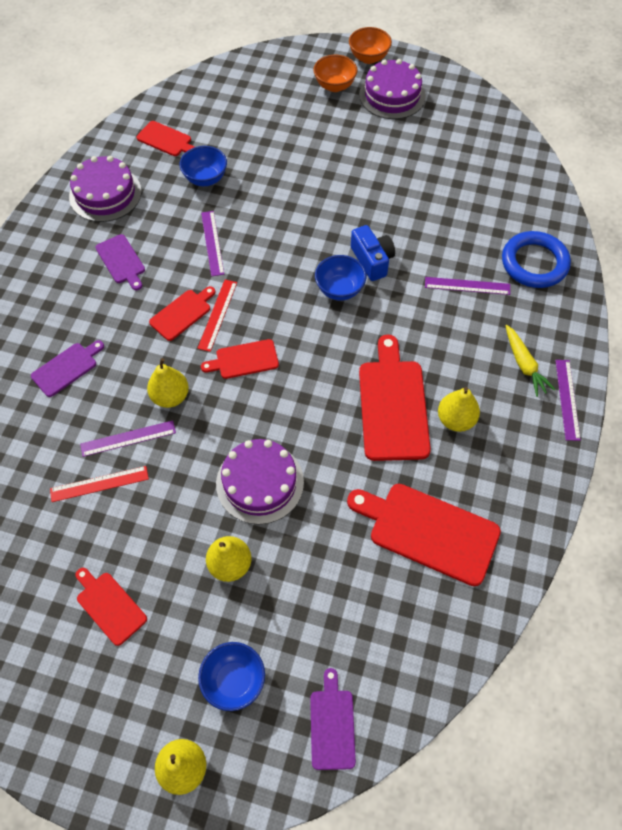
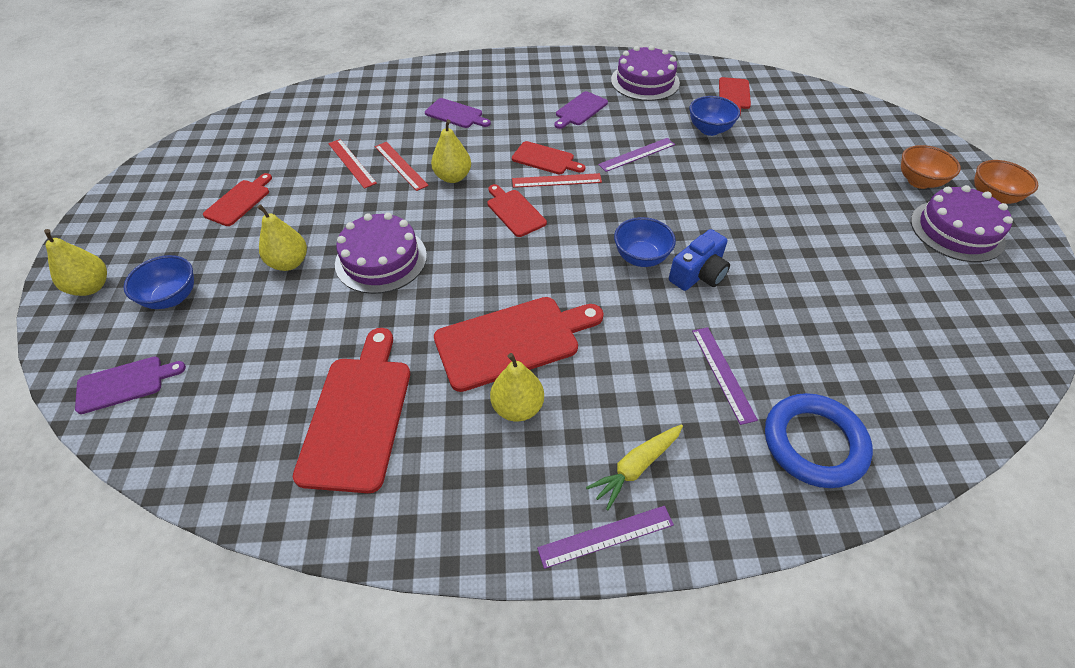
camera: 70 degrees right, 10 degrees down
(128, 438) = (400, 165): purple ruler -> red ruler

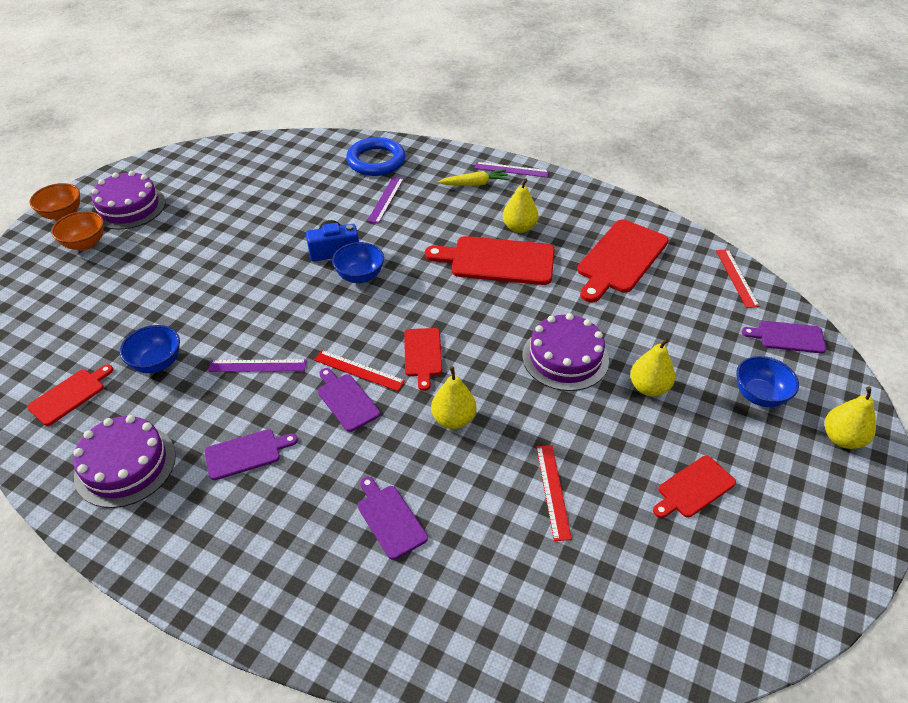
camera: 150 degrees left, 5 degrees down
(400, 165) = (499, 461): red ruler -> red ruler (736, 277)
(545, 159) = (346, 400): red cutting board -> purple cutting board

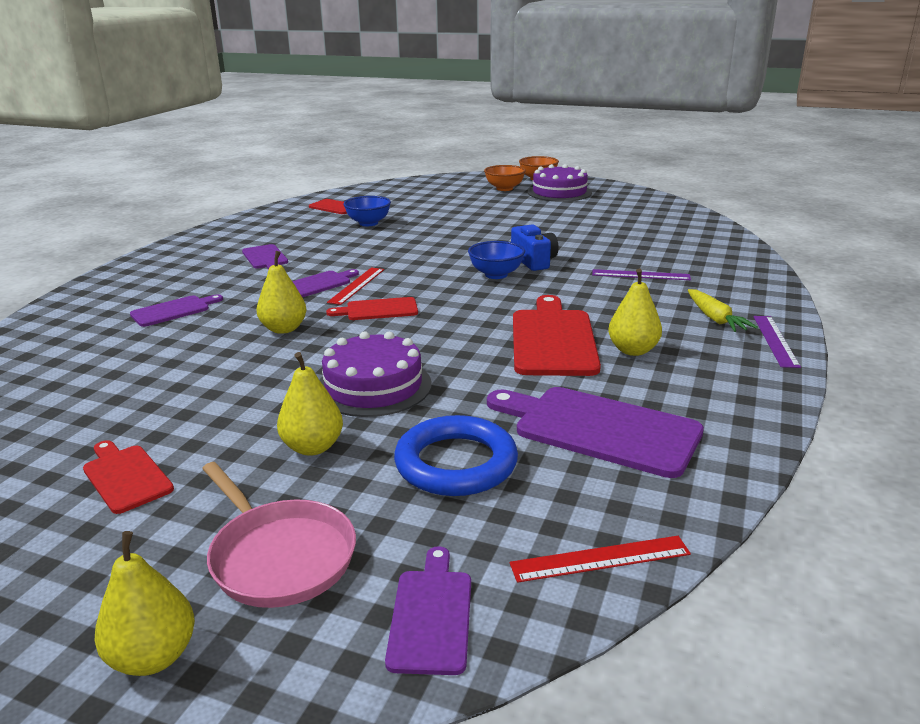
camera: 85 degrees right, 20 degrees down
(125, 465) = (266, 228): purple cake -> none
(257, 366) = (364, 251): purple ruler -> none
(376, 161) = (715, 265): blue ring -> blue ring (456, 463)
(553, 491) = (168, 382): red ruler -> none
(620, 259) = (599, 429): red cutting board -> purple cutting board
(759, 395) = (280, 556): blue bowl -> pink pan

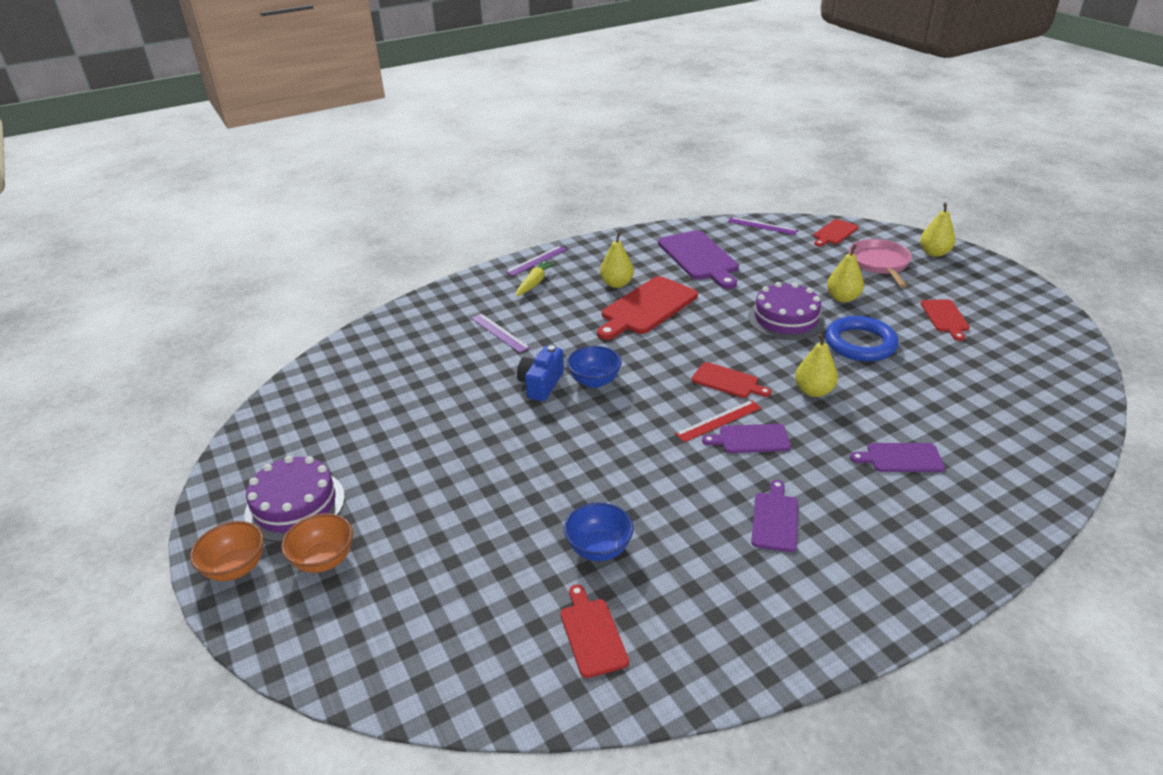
camera: 140 degrees left, 10 degrees up
(431, 615) = (834, 233): purple cutting board -> red cutting board
(456, 463) = (780, 268): blue ring -> blue ring (860, 343)
(600, 559) = (762, 226): red ruler -> purple ruler

